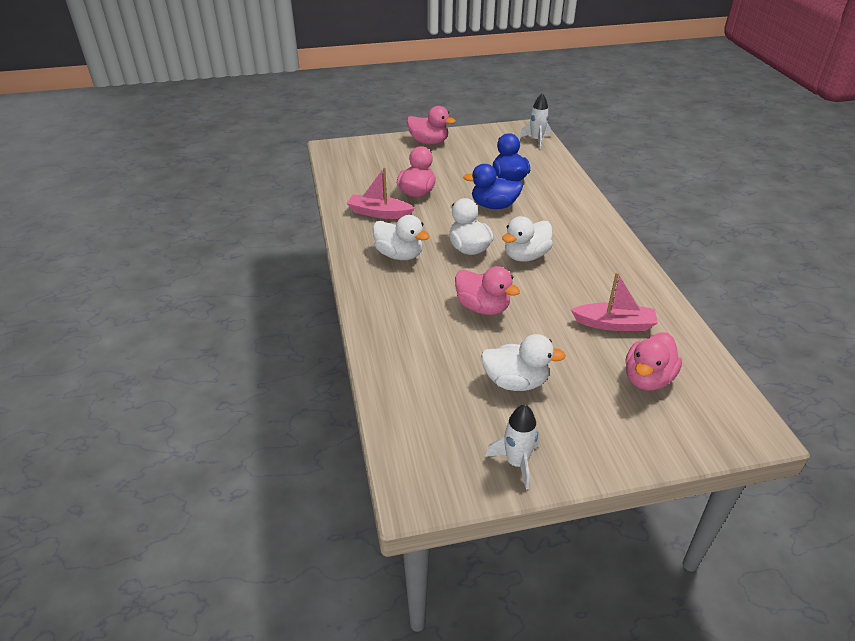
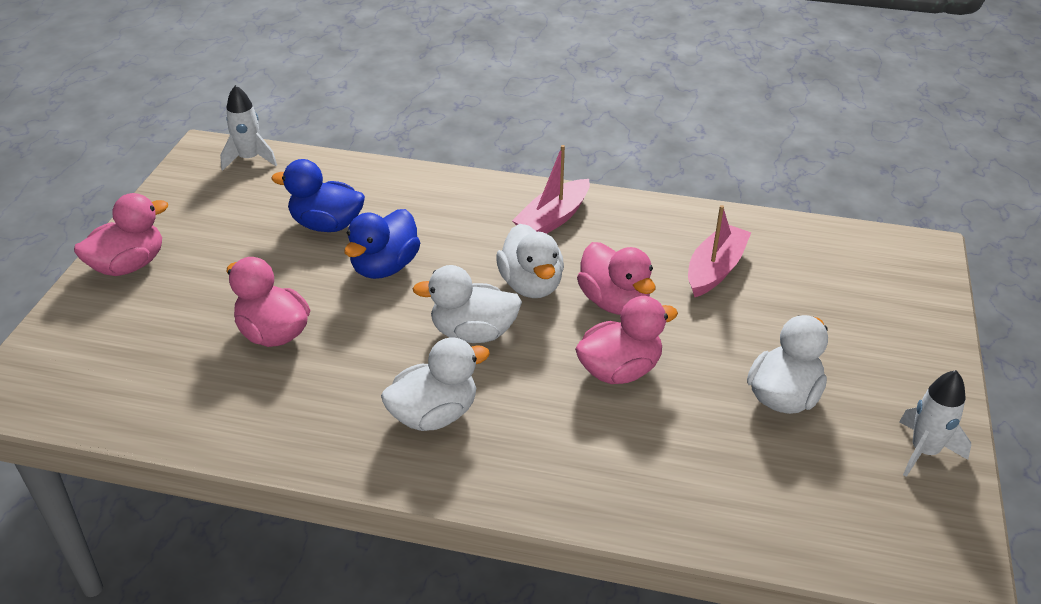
camera: 65 degrees left, 0 degrees up
(379, 213) = (295, 400): pink boat -> pink boat (553, 219)
(647, 378) = (820, 286): pink duck -> pink duck (614, 302)

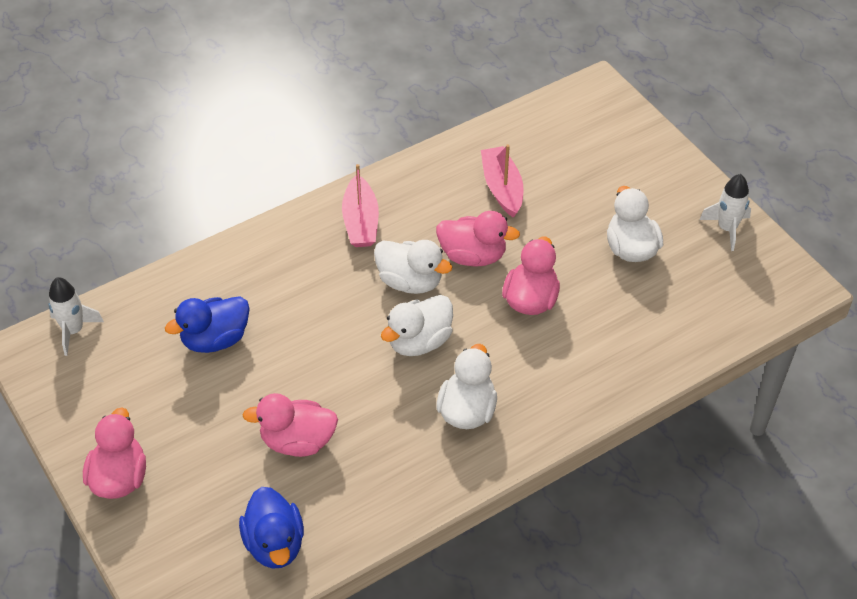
camera: 45 degrees left, 10 degrees up
(385, 267) = (301, 340): blue duck -> blue duck (274, 544)

